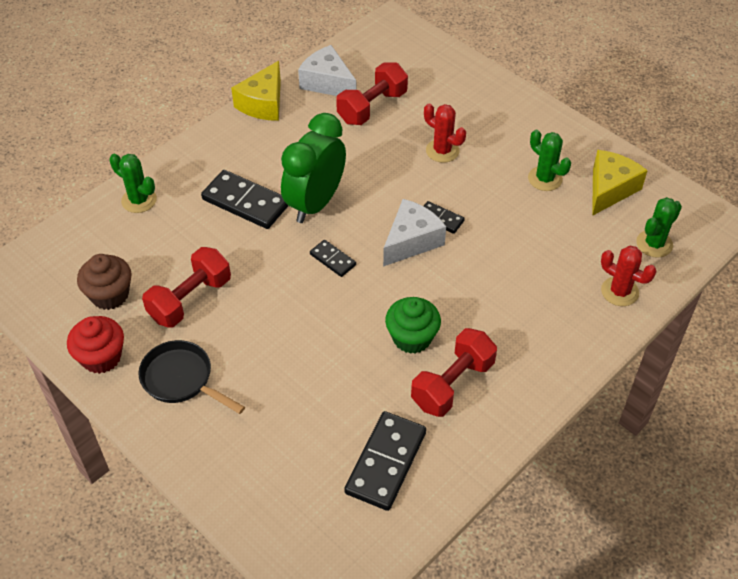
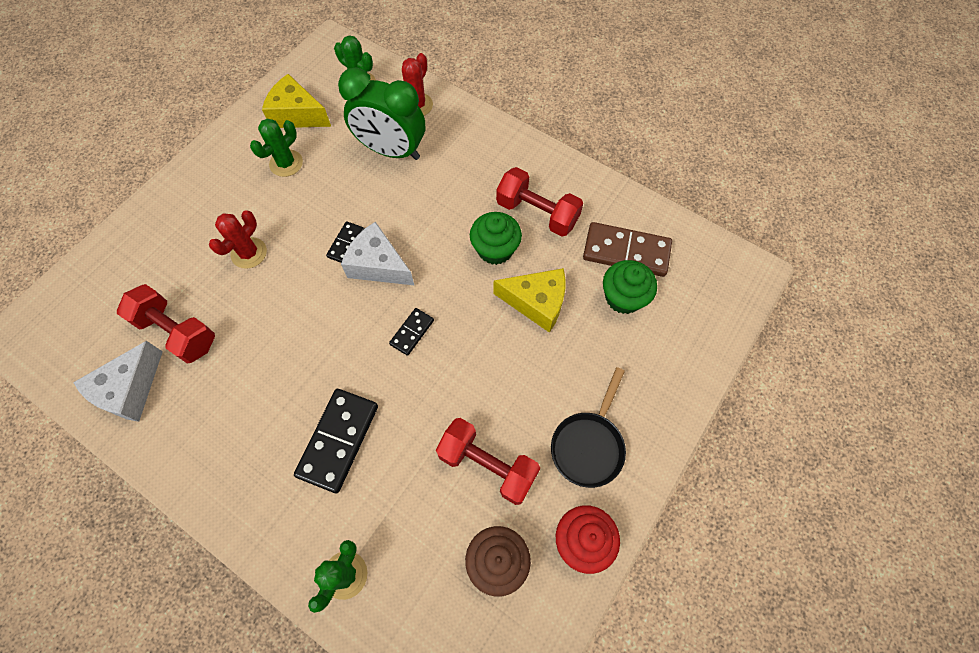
camera: 100 degrees left, 15 degrees up
(263, 103) = (165, 460): yellow cheese -> yellow cheese (536, 303)
(315, 203) = (334, 364): green clock -> green clock (391, 151)
(328, 446) = (623, 297): none -> green cupcake
(385, 462) = (626, 252): black domino -> brown domino

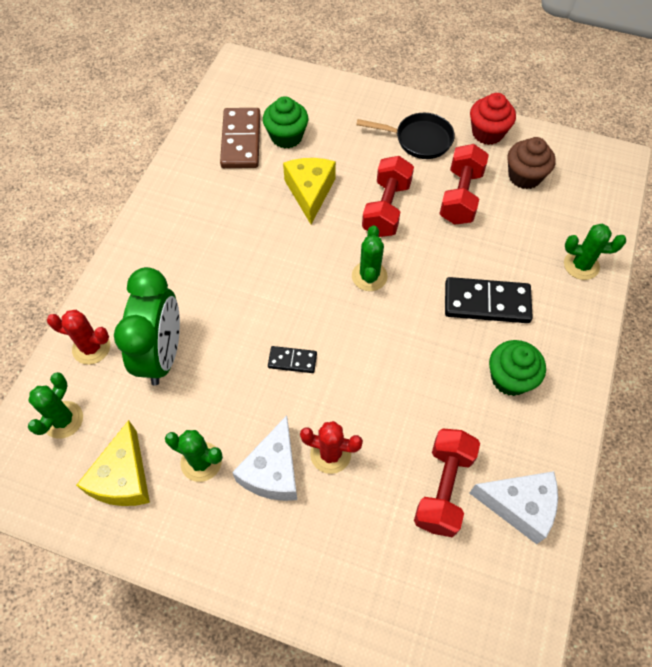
camera: 105 degrees left, 5 degrees down
(378, 265) = (308, 324): white cheese -> white cheese (273, 471)
(412, 332) = (369, 276): black domino -> green cactus
(495, 249) = (264, 233): green cupcake -> green cupcake (510, 378)
(537, 213) = (215, 209): red dumbbell -> red dumbbell (386, 208)

